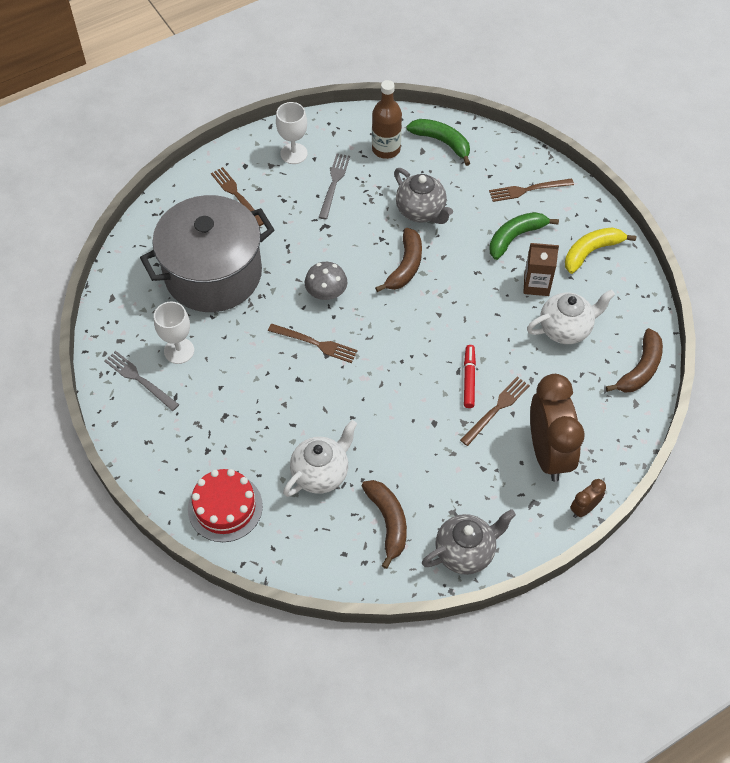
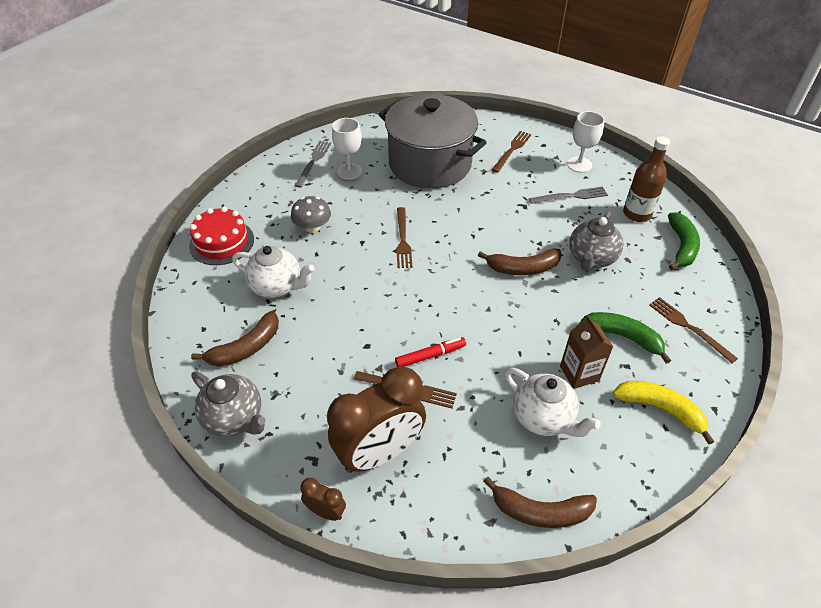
camera: 65 degrees right, 10 degrees down
(326, 292) = (458, 229): grey mushroom -> grey mushroom (312, 227)

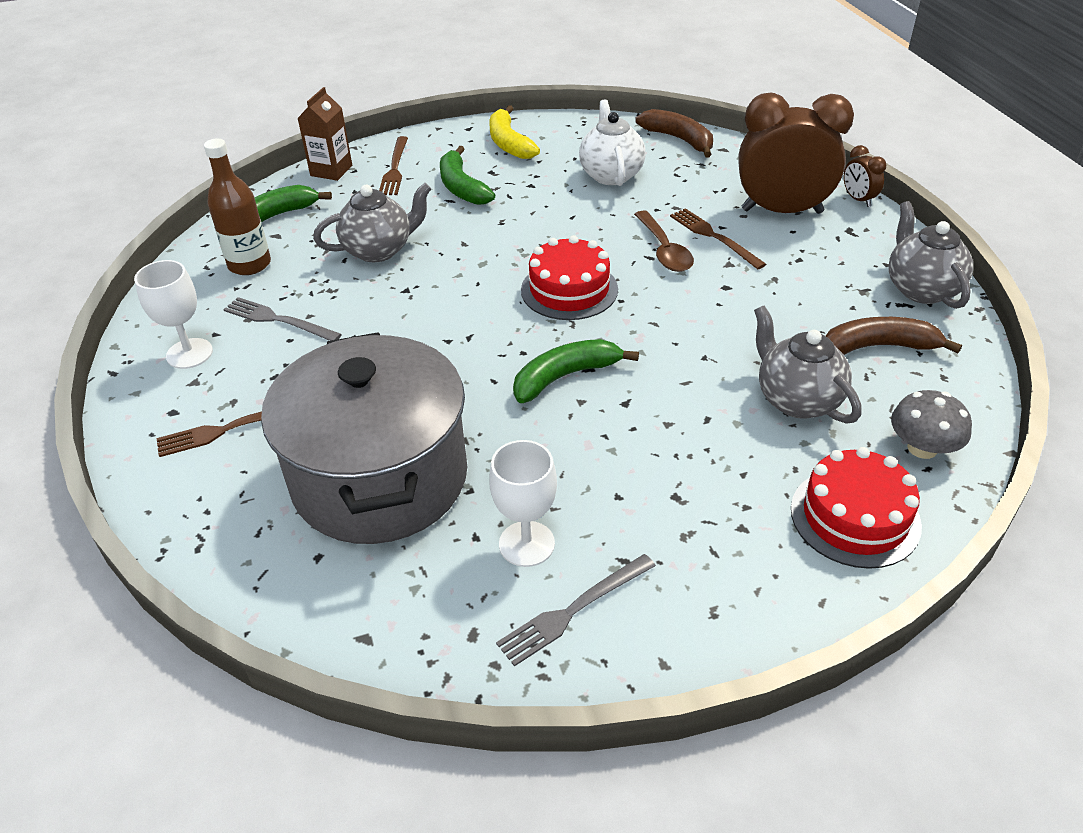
camera: 140 degrees left, 5 degrees down
(277, 286) = (797, 400): white teapot -> grey teapot
(312, 227) = (682, 464): grey mushroom -> grey mushroom (922, 448)
(403, 240) = (566, 376): brown fork -> green banana
(430, 356) = (664, 250): red marker -> brown spoon
(456, 291) = (569, 289): none -> red cake
(522, 268) = (464, 276): brown banana -> none
(579, 373) = (539, 183): brown carton -> brown carton (331, 170)

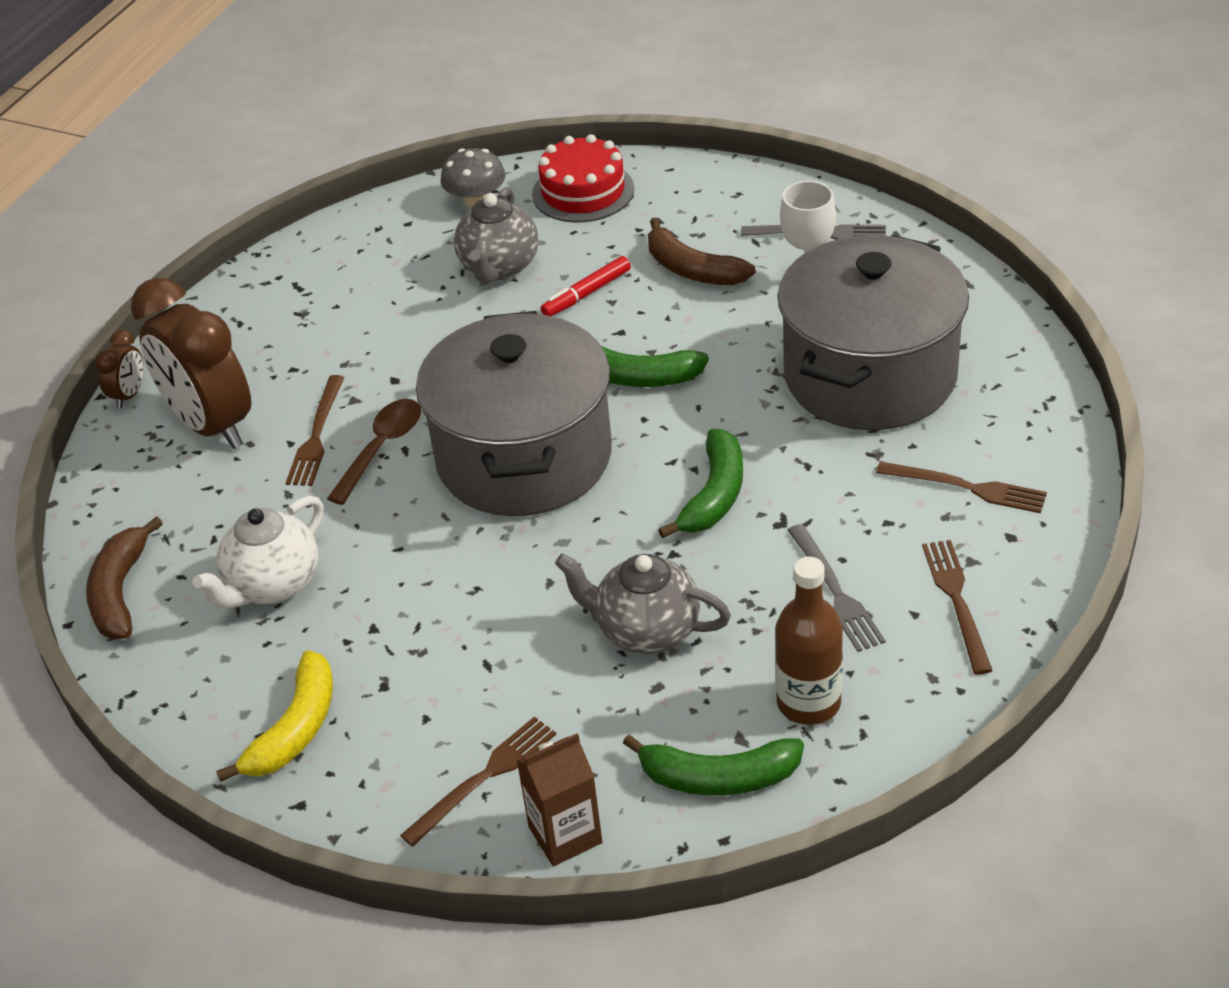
camera: 135 degrees left, 0 degrees up
(189, 353) = (957, 601): white goblet -> brown fork
(462, 187) = (448, 679): green banana -> green banana (714, 495)
(569, 289) = (524, 458): red cake -> grey pot
(696, 418) = (586, 294): none -> red marker
(880, 347) = (377, 268): brown banana -> brown banana (692, 269)
(921, 289) = (261, 289): grey teapot -> none

